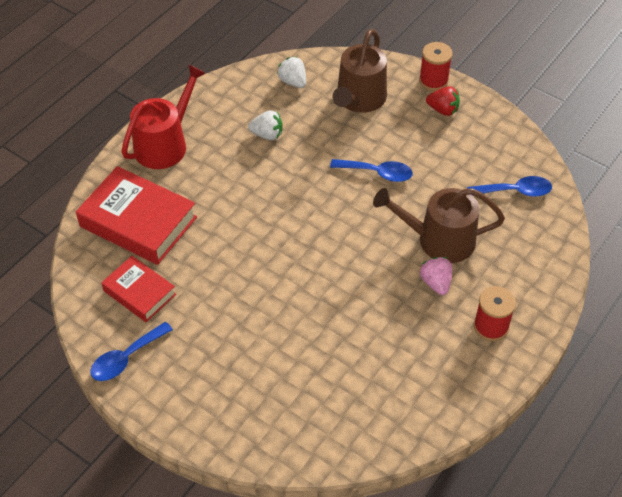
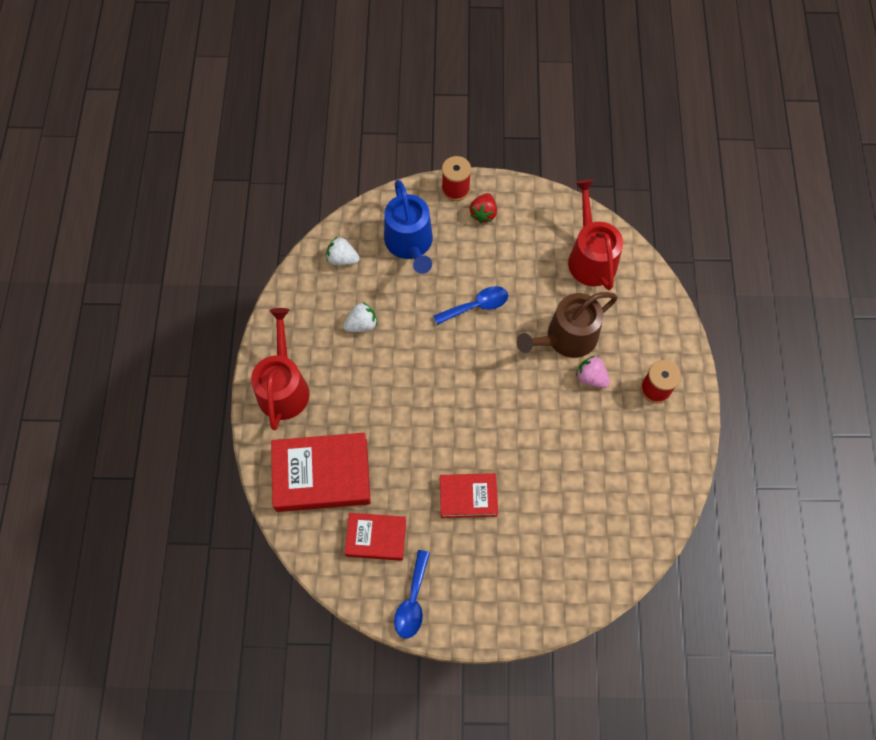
camera: 35 degrees left, 15 degrees up
(243, 309) = (468, 497): none -> red book
(359, 99) = (410, 243): brown watering can -> blue watering can
(443, 110) = (483, 213): red strawberry -> red strawberry turned 120 degrees clockwise
(515, 191) = (590, 257): blue spoon -> red watering can

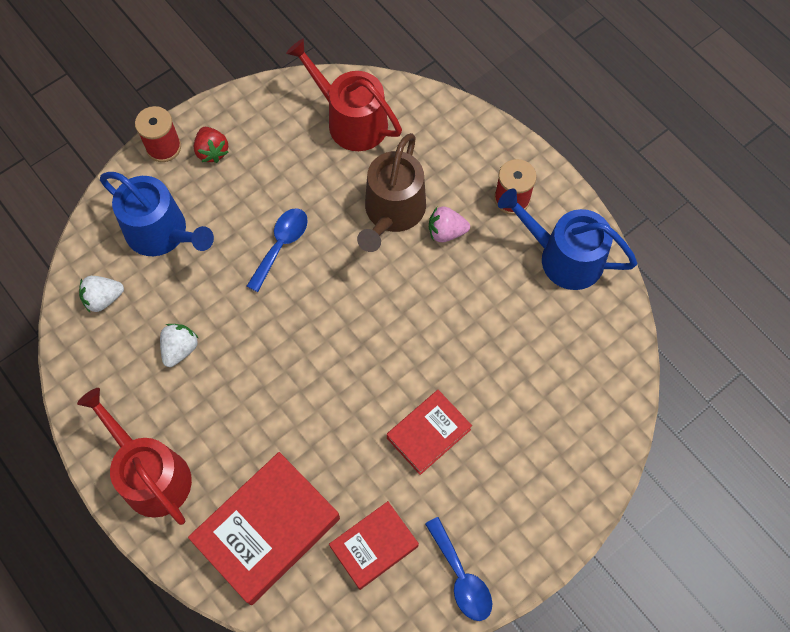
camera: 40 degrees left, 0 degrees up
(657, 455) = (563, 257): none -> blue watering can

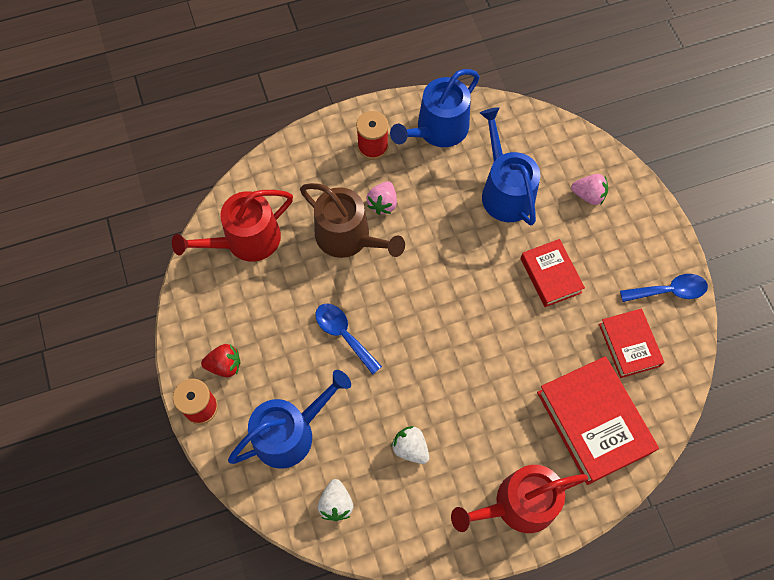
camera: 70 degrees left, 0 degrees up
(516, 353) = (505, 191): none -> blue watering can
(551, 448) = (588, 195): none -> pink strawberry

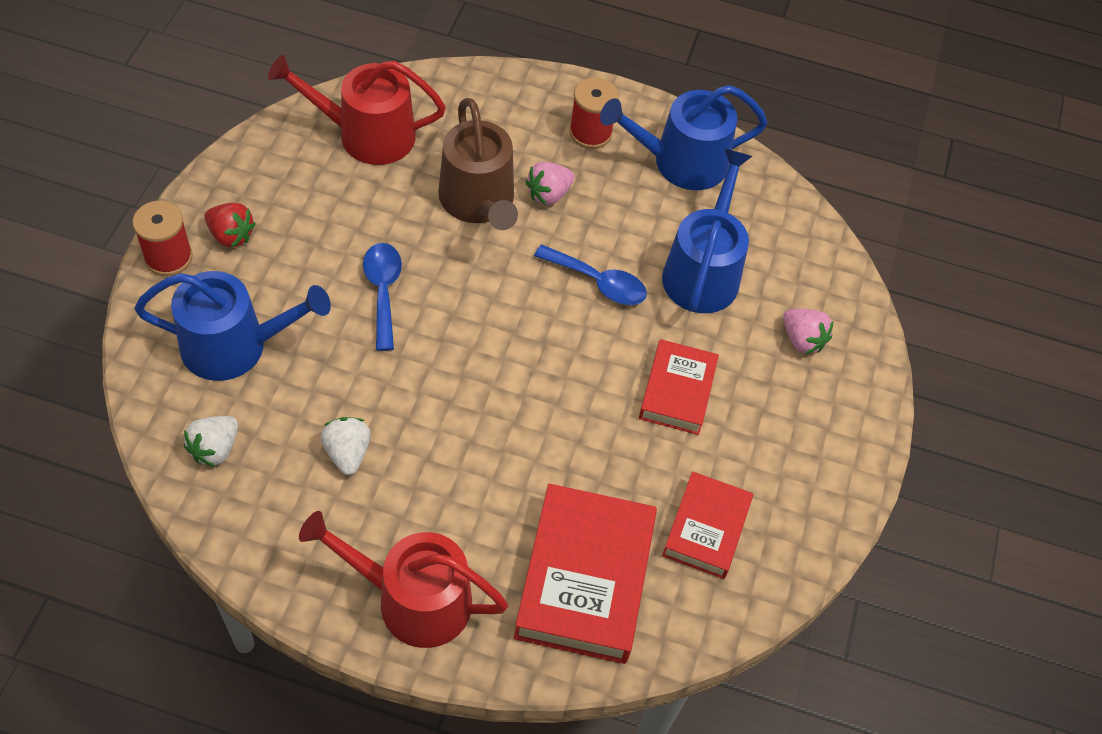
camera: 30 degrees right, 10 degrees down
(669, 291) = (811, 506): blue spoon -> blue spoon (598, 282)

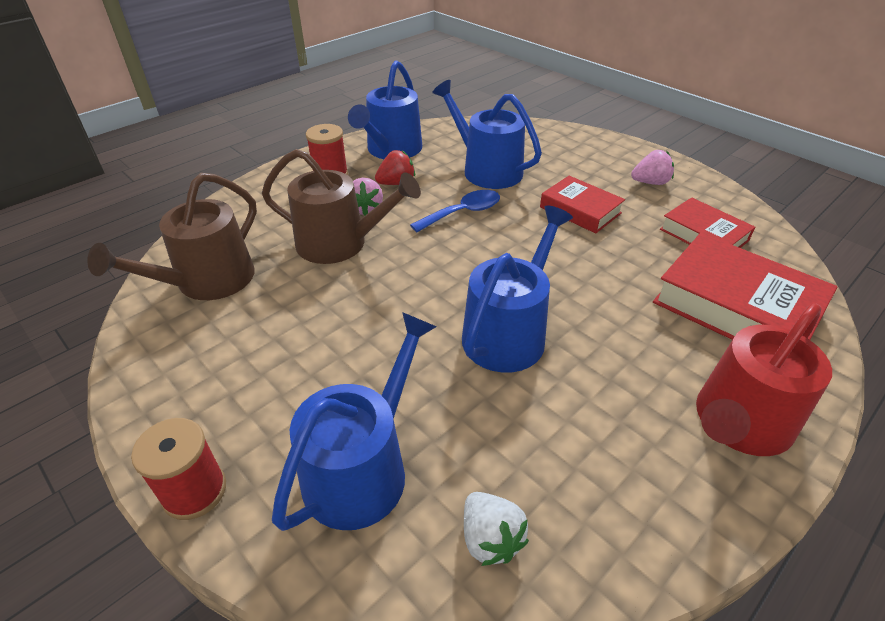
camera: 55 degrees left, 15 degrees down
(231, 235) = (220, 420): red strawberry -> red strawberry (396, 183)
(347, 453) = (550, 416): white strawberry -> none
(367, 135) = (207, 281): red watering can -> brown watering can
(383, 291) = (382, 328): blue spoon -> none
(431, 389) = (508, 333): none -> blue watering can
(802, 340) = (565, 153): pink strawberry -> pink strawberry (650, 182)

